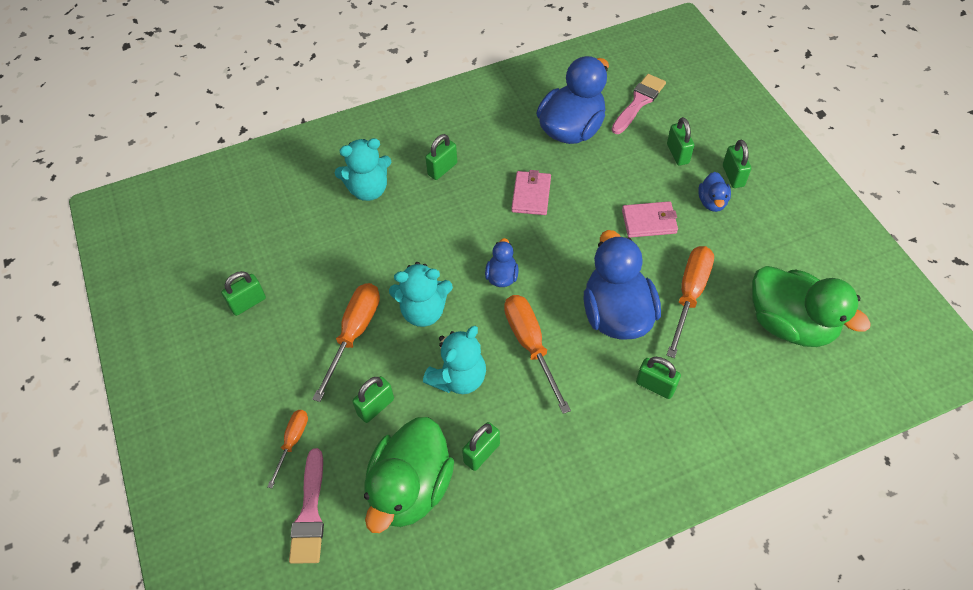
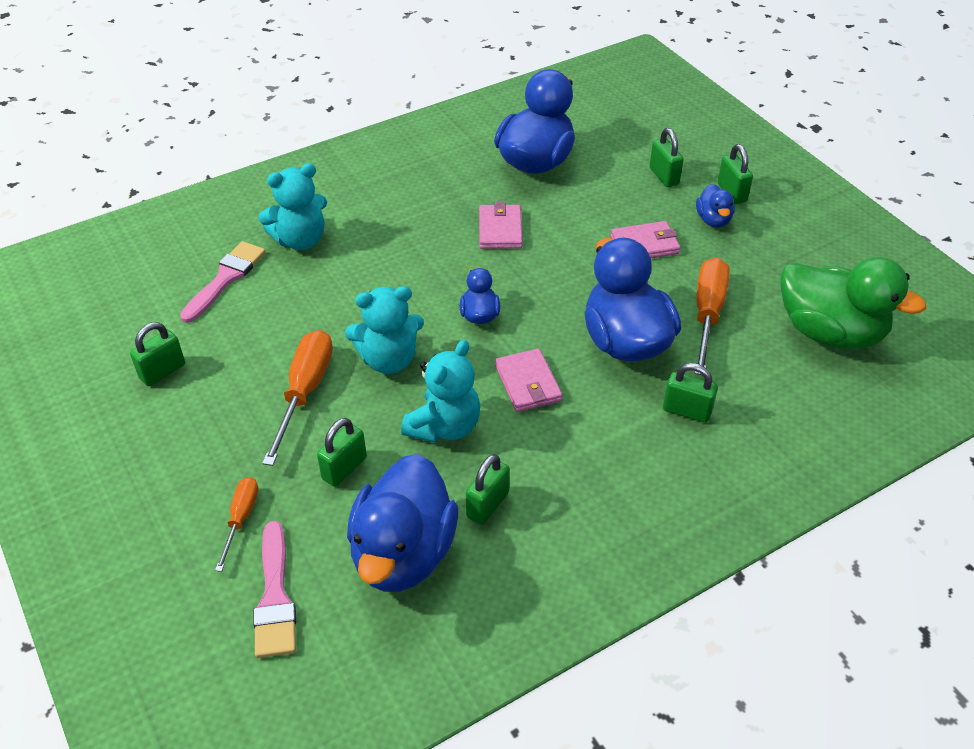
camera: 10 degrees left, 10 degrees down
(410, 488) = (403, 553): green duck -> blue duck
(442, 169) = (388, 212): green padlock -> none
(530, 345) = (528, 383): orange screwdriver -> pink wallet
(638, 102) = (609, 130): pink brush -> pink brush (225, 279)

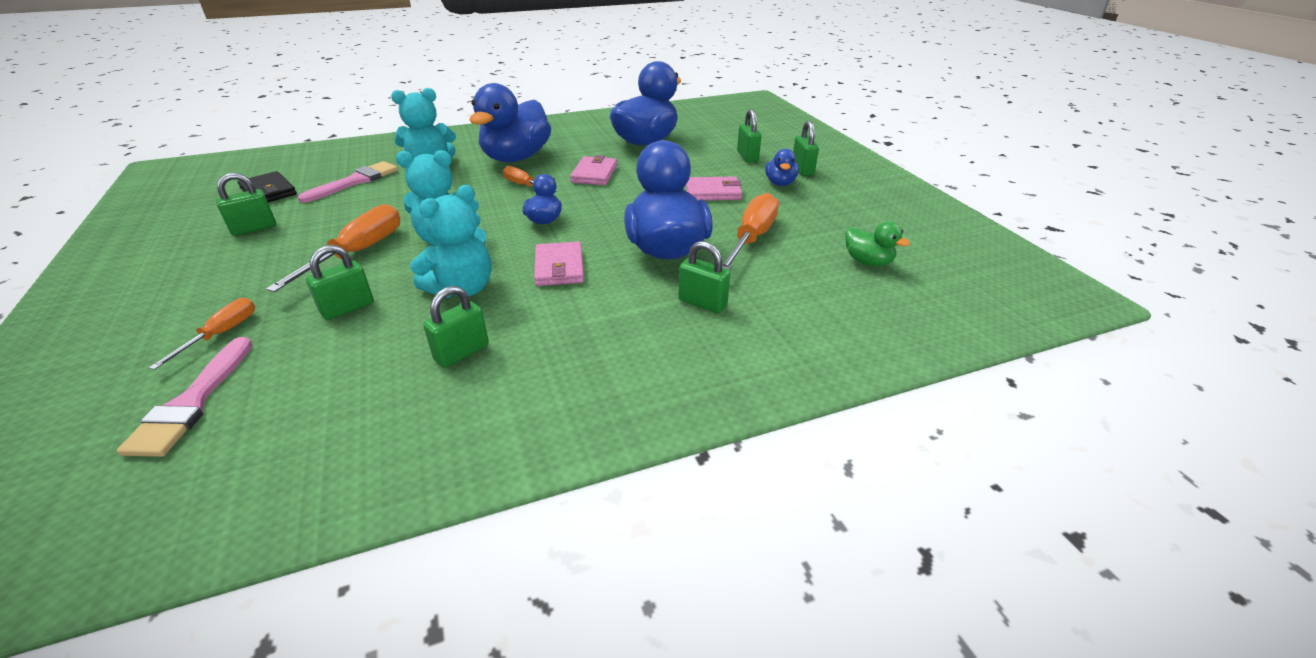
camera: 10 degrees right, 10 degrees down
(133, 309) = (268, 191): none -> black wallet
(403, 553) = (349, 382): blue duck -> blue duck (516, 158)
(429, 260) = (524, 185): none -> orange screwdriver
(830, 332) = (867, 262): green duck -> green duck, size x0.47

